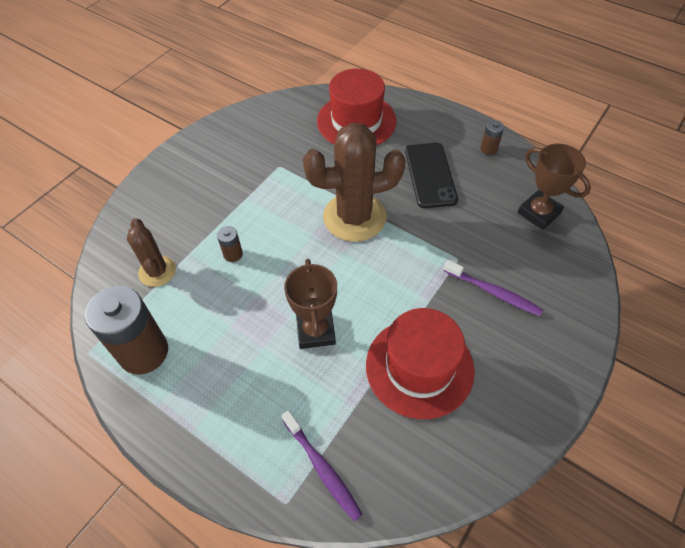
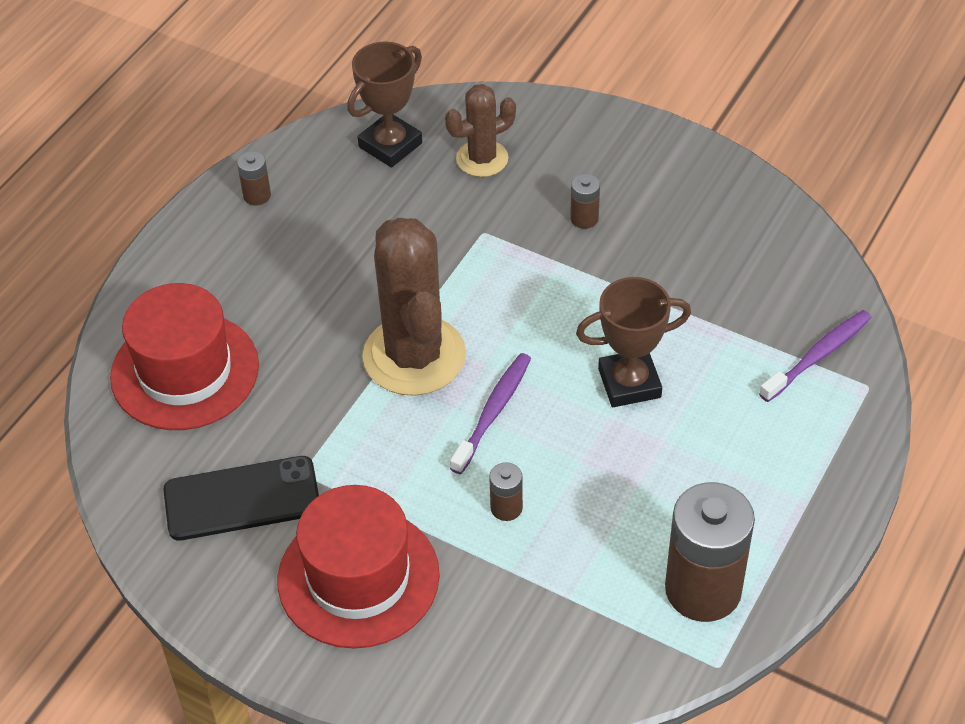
camera: 95 degrees left, 5 degrees down
(157, 271) = (554, 609): brown cactus -> brown cactus (482, 159)
(419, 367) = (663, 269): red hat -> red hat (358, 577)
(430, 175) = (318, 266): black phone -> black phone (242, 499)
(471, 320) = (584, 218): none -> brown battery
(493, 292) = (536, 196): purple toothbrush -> purple toothbrush (493, 412)

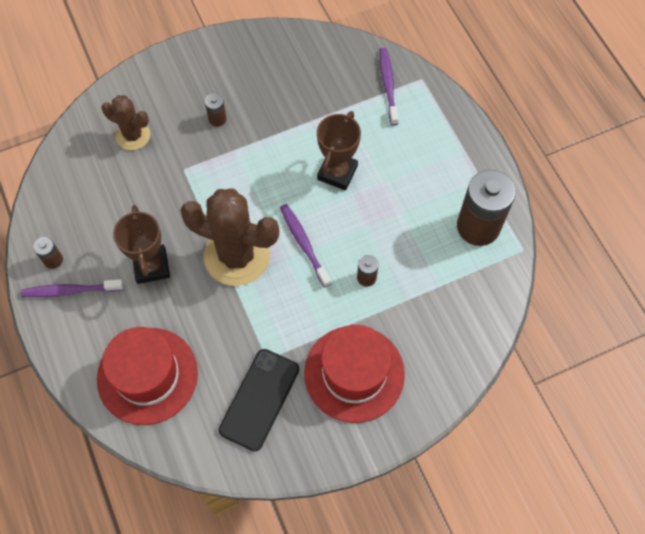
camera: 55 degrees left, 15 degrees up
(232, 235) = (71, 290): none -> purple toothbrush
(390, 145) = (80, 171): brown trophy -> brown trophy (151, 266)
(482, 159) = (133, 135): brown cactus -> brown cactus turned 75 degrees counterclockwise

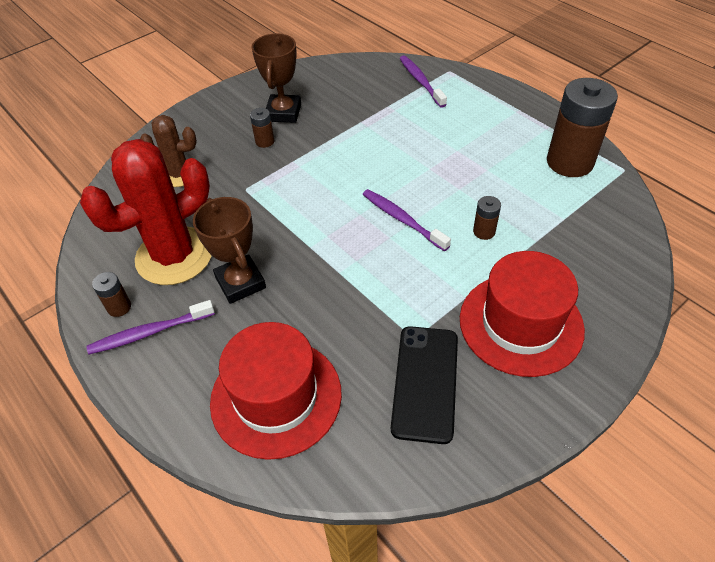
camera: 15 degrees left, 15 degrees down
(107, 223) = (174, 256): none -> red cactus
(237, 256) = (334, 248): brown cactus -> none
(337, 172) = (407, 154): brown trophy -> brown trophy (283, 113)

